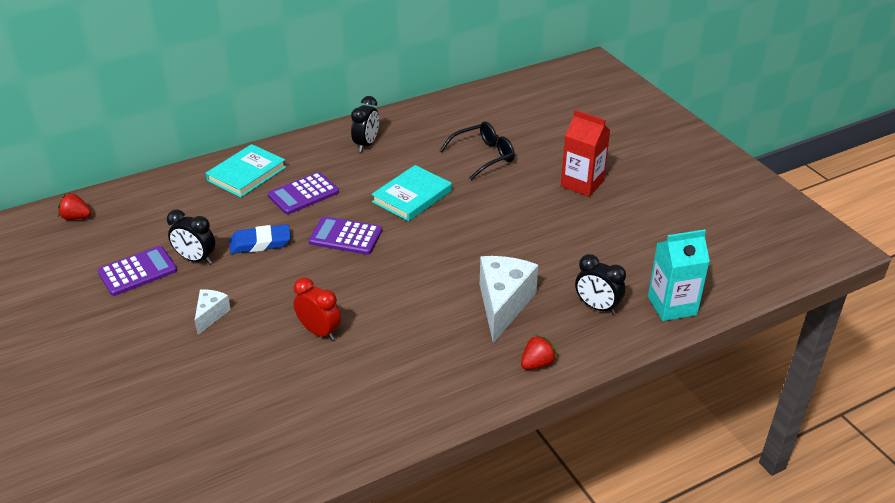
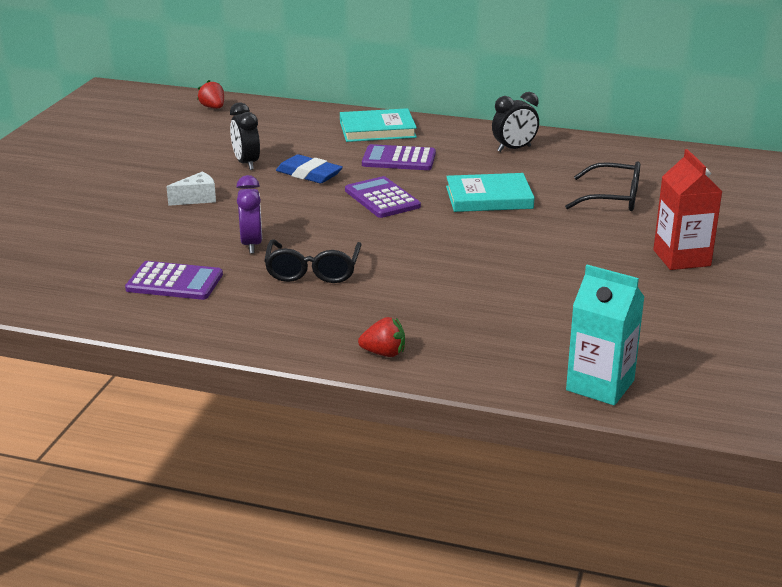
camera: 45 degrees right, 10 degrees down
(138, 271) = (196, 153): purple calculator -> purple calculator (174, 282)
(319, 331) = (251, 244): red clock -> purple clock
(396, 328) = (313, 271): none -> black glasses
(503, 305) = (431, 302): white cheese -> none
(597, 307) = (517, 347): black clock -> none

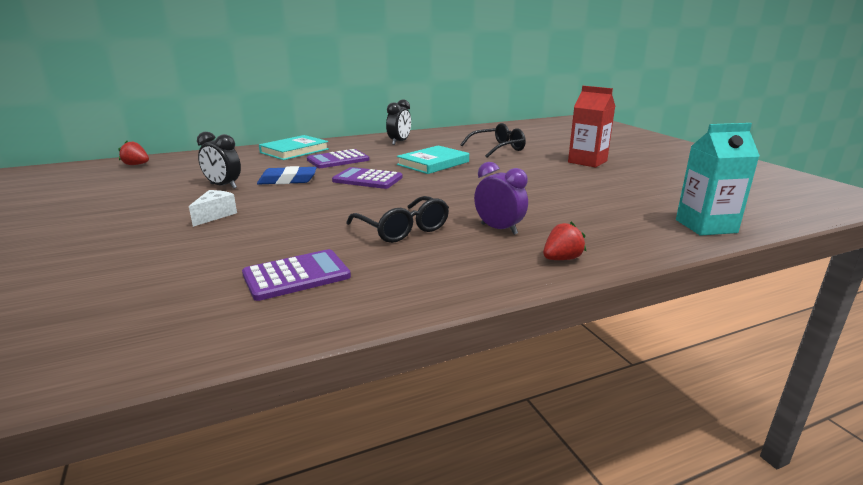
camera: 40 degrees left, 5 degrees down
(251, 244) = (320, 229): purple clock -> purple clock (499, 229)

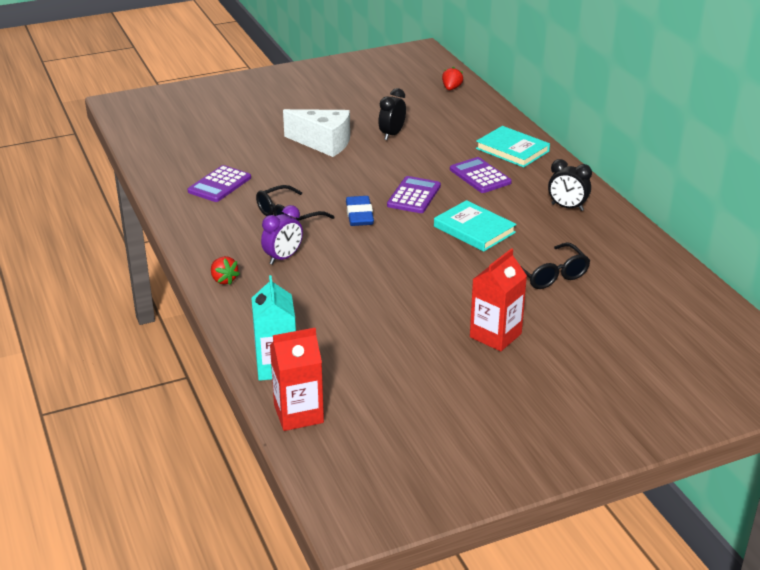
camera: 90 degrees right, 10 degrees up
(215, 215) = (323, 143): white cheese -> white cheese, size x1.93
(287, 180) = (409, 159): blue eraser -> blue eraser (359, 215)
(296, 276) = (219, 184): purple calculator -> purple calculator turned 60 degrees clockwise
(765, 216) = (298, 414): none -> red carton

